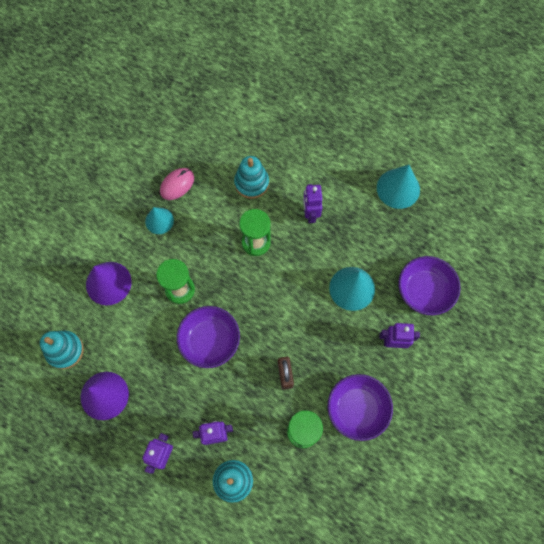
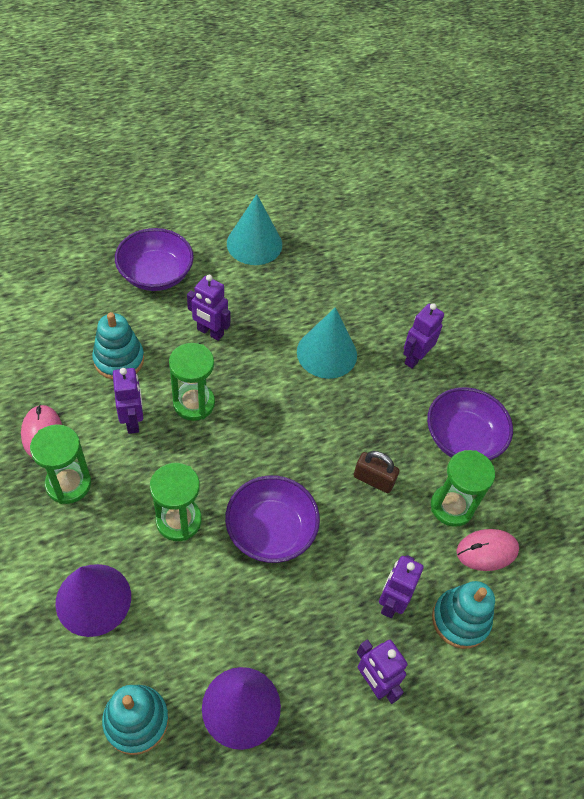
camera: 60 degrees left, 15 degrees down
(159, 221) = (68, 484): turquoise cone -> green hourglass
(219, 221) = (133, 421): none -> purple robot
(288, 470) = (487, 551): none -> pink mouse
(424, 291) = (381, 297): purple bowl -> purple bowl (156, 274)

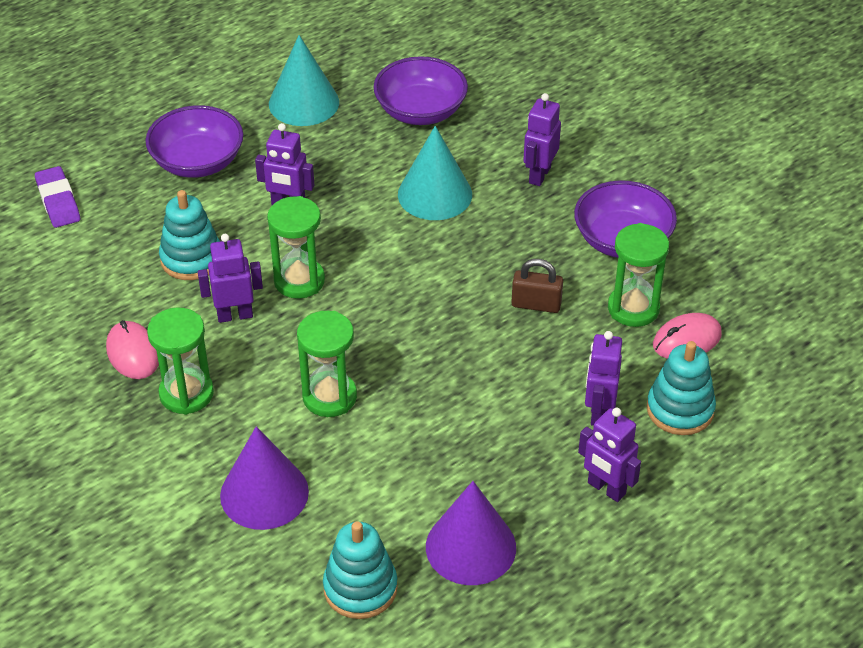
camera: 10 degrees left, 10 degrees down
(39, 280) = (58, 201): none -> purple eraser
(133, 421) = (235, 315): purple robot -> purple robot turned 75 degrees counterclockwise
(271, 530) = (439, 380): purple bowl -> purple bowl (420, 111)

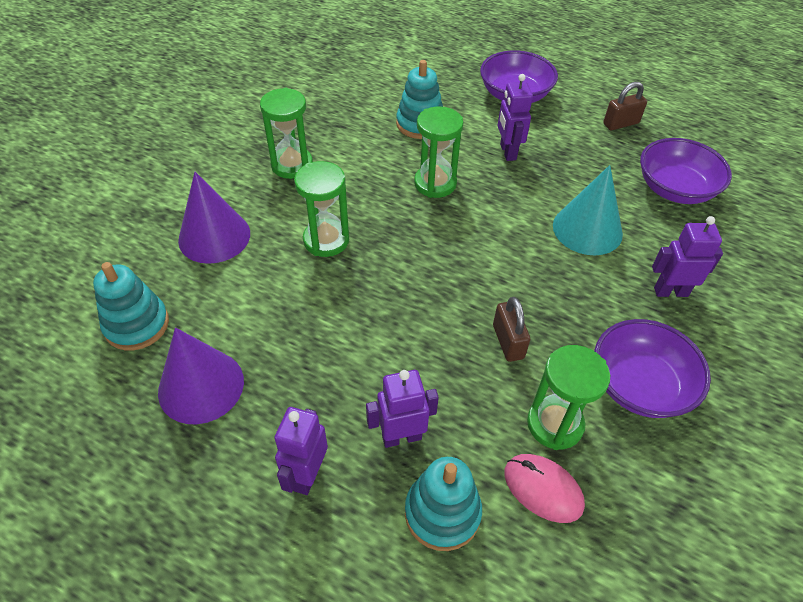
camera: 65 degrees right, 5 degrees up
(58, 201) = (430, 52): purple eraser -> none
(133, 353) = (316, 128): pink mouse -> none
(235, 315) = (379, 163): purple robot -> none
(304, 103) = (621, 123): turquoise cone -> brown padlock

